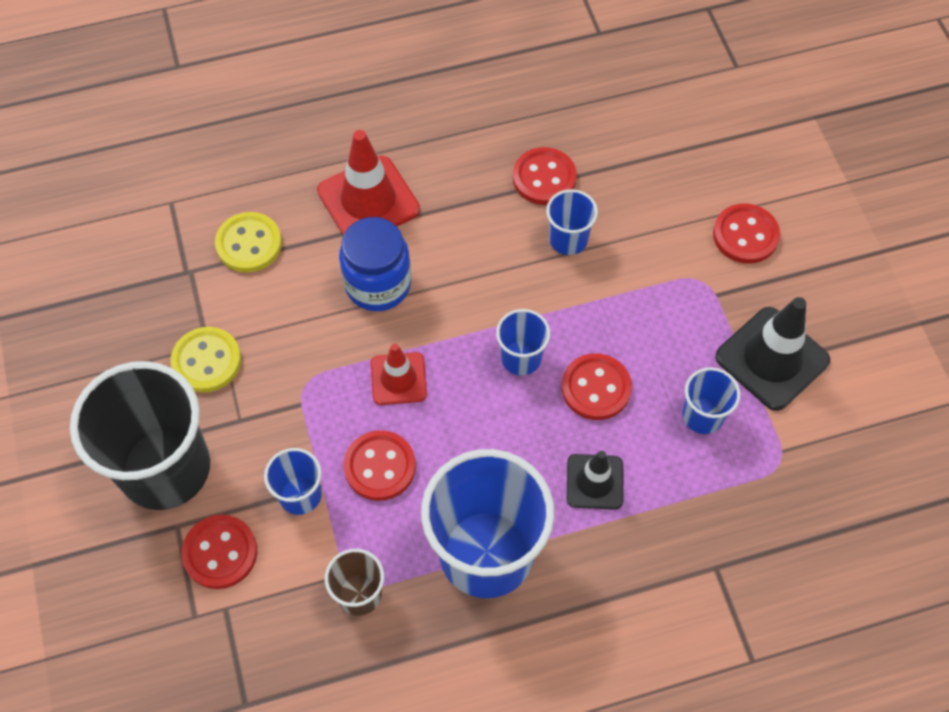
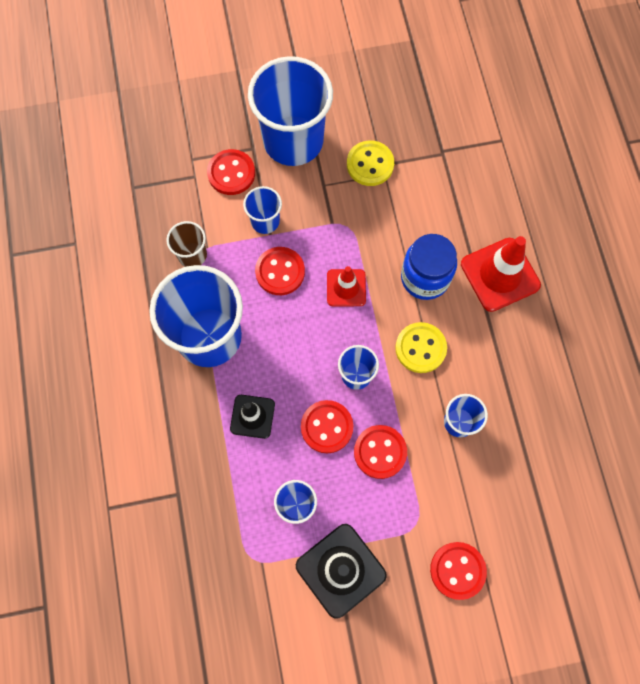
camera: 95 degrees right, 10 degrees up
(165, 468) = (293, 141): black cup -> blue cup
(249, 244) = (464, 191): yellow button -> yellow button (420, 348)
(544, 178) = (518, 410): red button -> red button (380, 452)

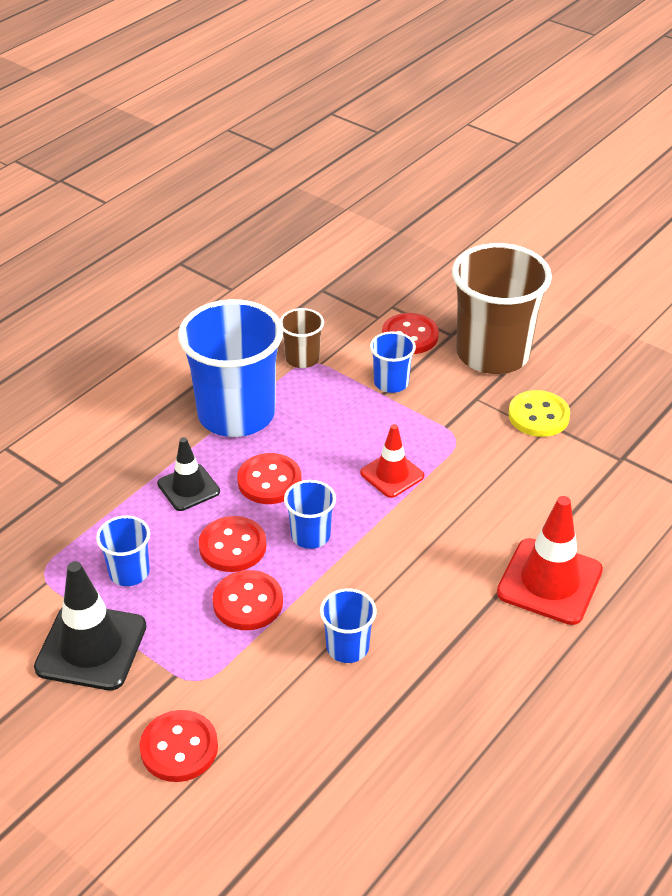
camera: 50 degrees right, 30 degrees down
(280, 272) = (353, 421): red button -> red button (269, 481)
(293, 141) = (493, 354): blue cup -> brown cup
(420, 348) = (393, 567): yellow button -> none
(425, 278) = (472, 525): blue jar -> none

